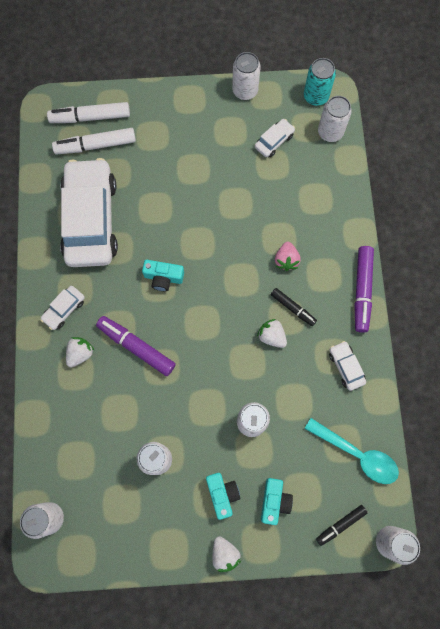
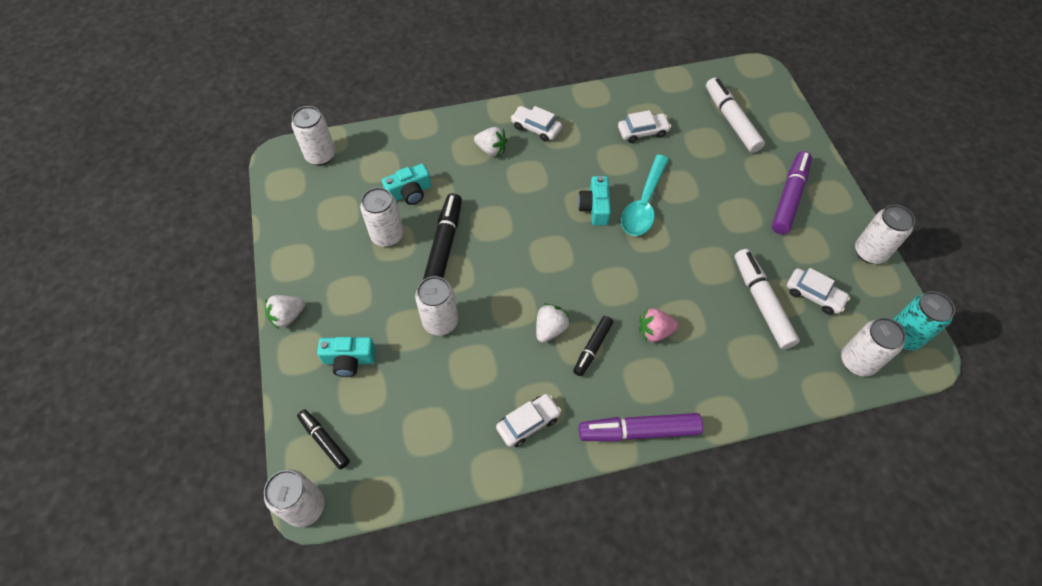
camera: 80 degrees right, 15 degrees down
(90, 117) = (763, 110): white marker -> white marker (761, 302)
(91, 219) = (642, 132): white car -> white car, size x0.41
(136, 347) = (508, 196): purple marker -> purple marker (789, 197)
(176, 409) = (444, 244): none -> black marker
(222, 494) = (354, 304): turquoise camera -> turquoise camera (409, 192)
(357, 454) = (415, 451): turquoise spoon -> turquoise spoon (644, 204)

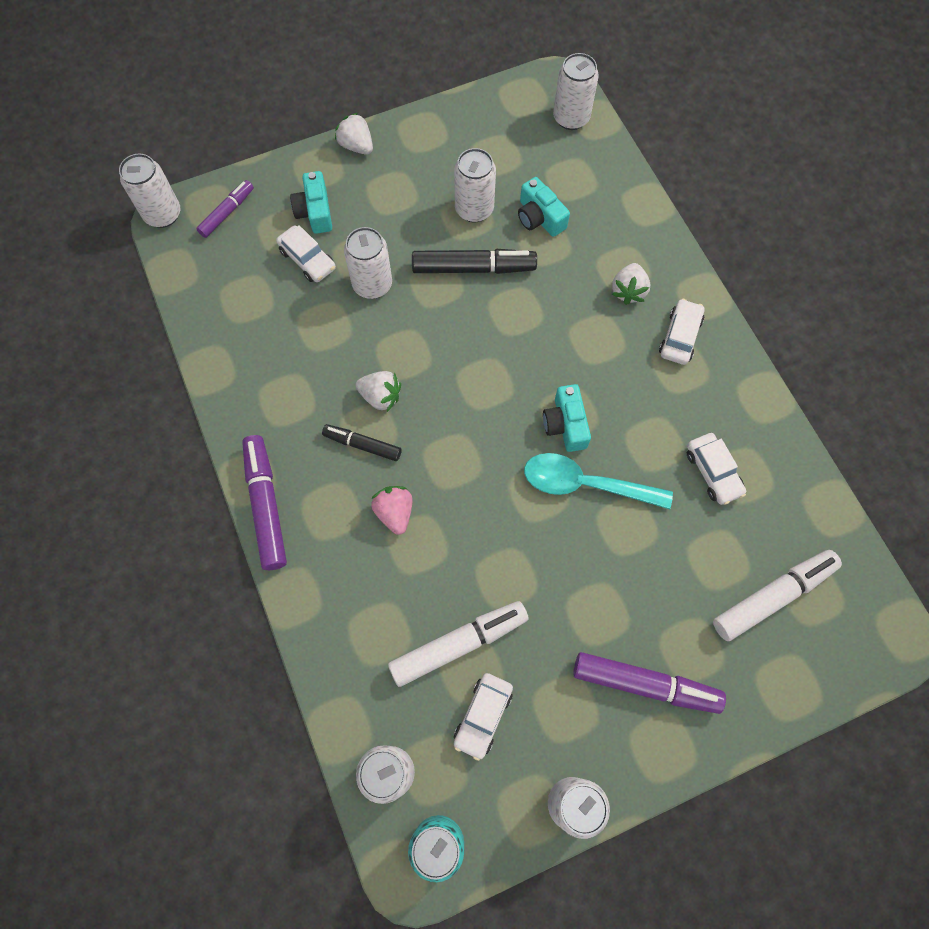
camera: 80 degrees right, 10 degrees up
(324, 440) = (227, 213): black marker -> purple marker
(528, 423) = (264, 391): white car -> white car (307, 259)
(595, 207) = (565, 424): turquoise camera -> turquoise camera turned 90 degrees counterclockwise

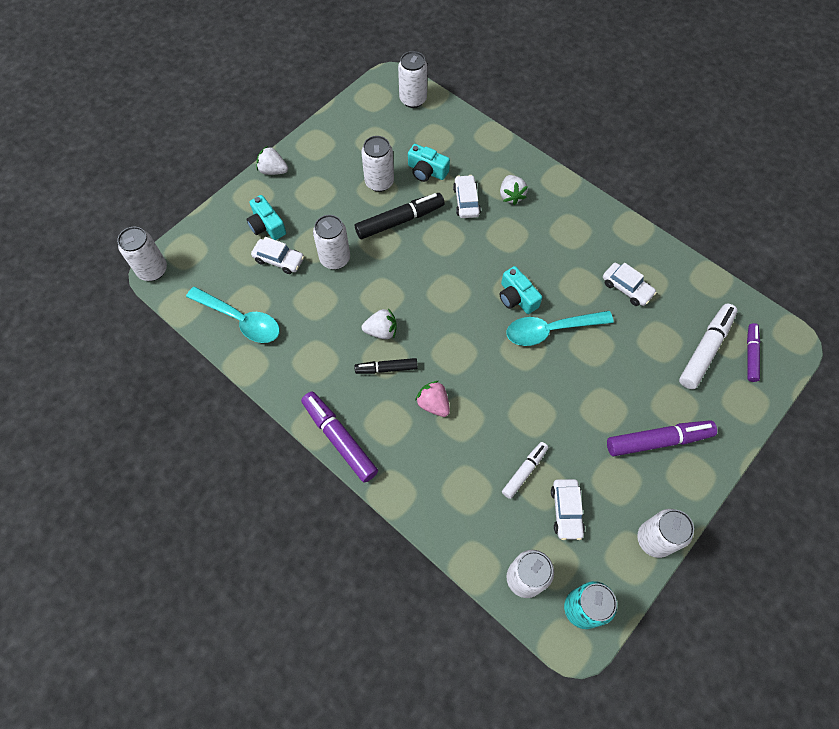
camera: 25 degrees left, 5 degrees down
(227, 213) = (201, 250): purple marker -> purple marker (750, 354)
(229, 314) = (241, 320): none -> turquoise spoon
(459, 644) = (524, 471): white marker -> white marker, size x0.61
(680, 336) = (559, 212): white car -> white car (466, 201)

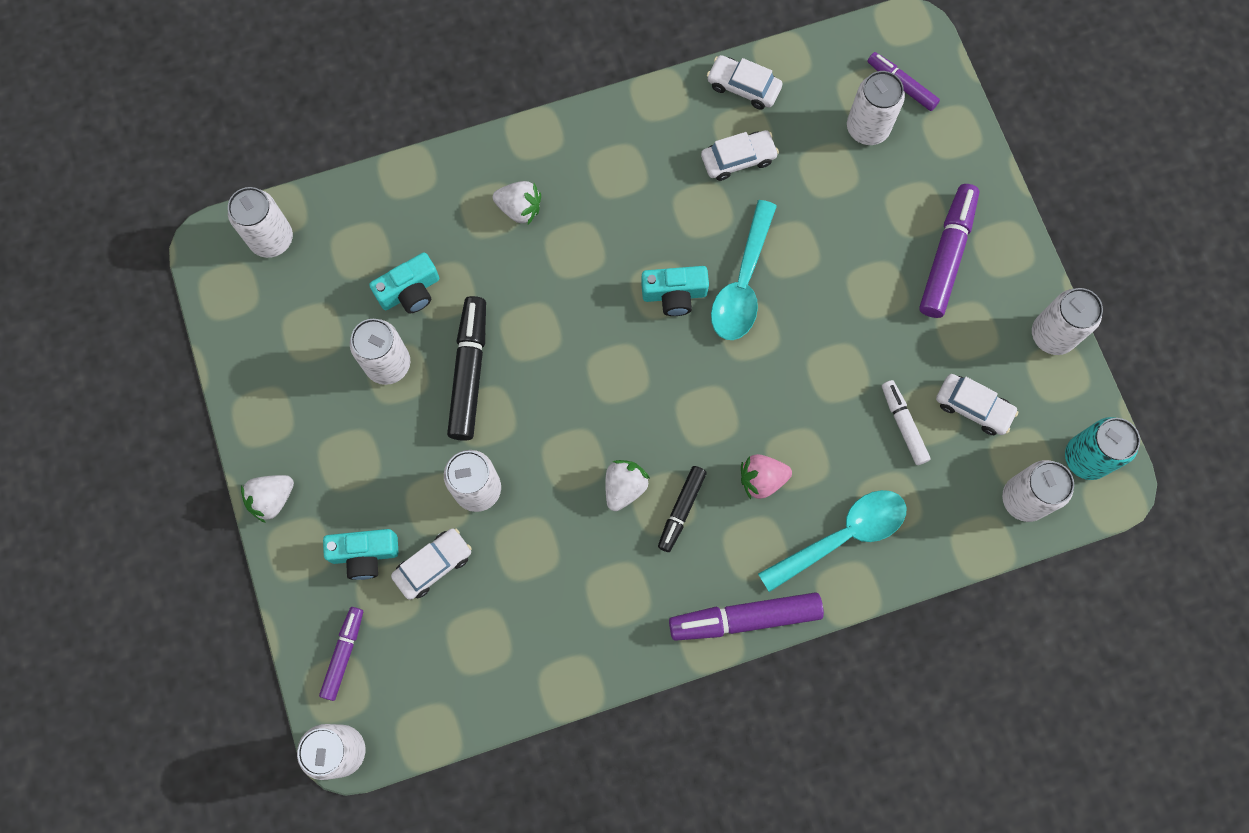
camera: 60 degrees left, 10 degrees up
(206, 244) = (344, 654): none -> purple marker
(241, 320) = (499, 662): turquoise spoon -> turquoise spoon (842, 536)
(466, 201) = (492, 269): white car -> white car (743, 87)
(705, 349) = (867, 128): white marker -> white can

